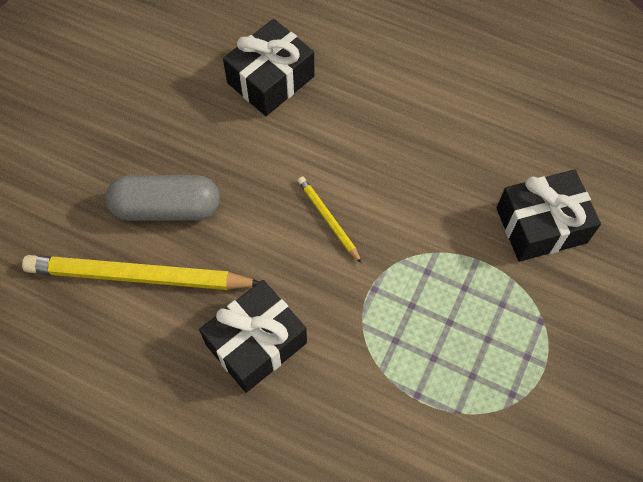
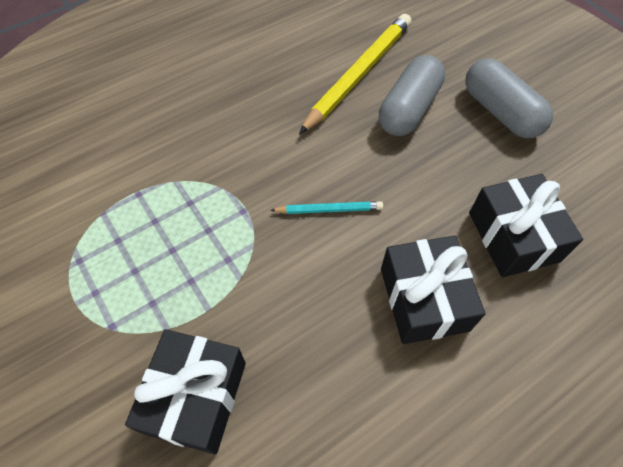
camera: 120 degrees right, 5 degrees down
(128, 130) = (500, 112): none -> grey capsule
(256, 343) = (258, 117): black gift -> black gift (423, 299)
(328, 219) = (329, 209): yellow pencil -> turquoise pencil

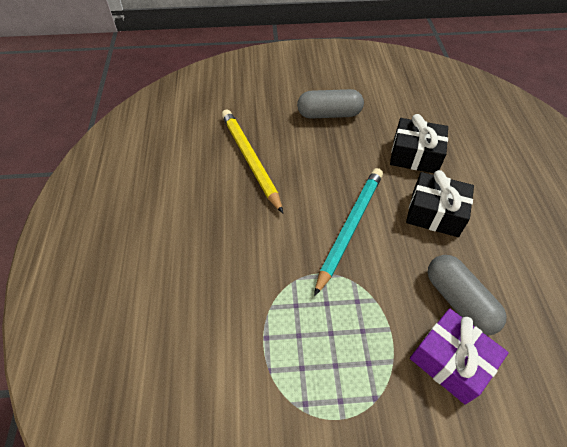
camera: 60 degrees left, 5 degrees down
(196, 397) = (450, 361): black gift -> purple gift
(329, 209) = (350, 227): turquoise pencil -> turquoise pencil, size x2.07
(408, 109) = (298, 151): grey capsule -> grey capsule (458, 301)

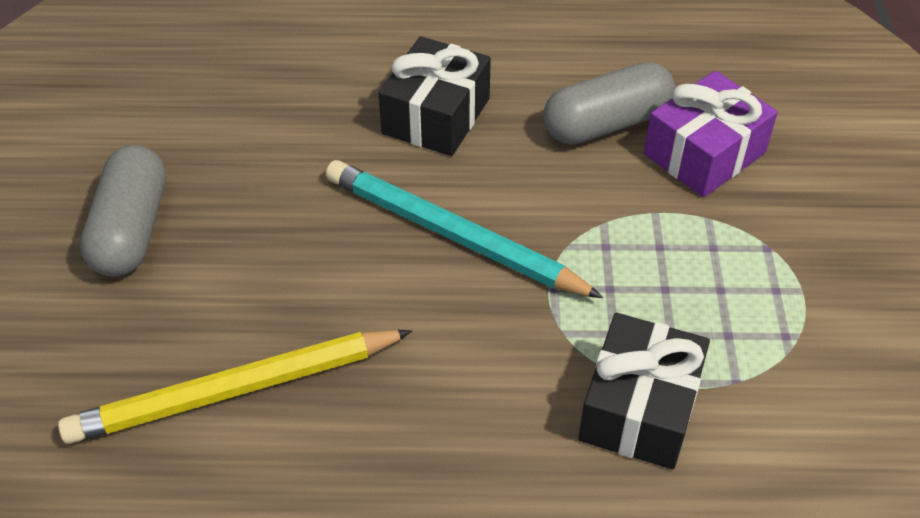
camera: 85 degrees left, 5 degrees down
(415, 155) = (294, 115): black gift -> black gift (639, 408)

